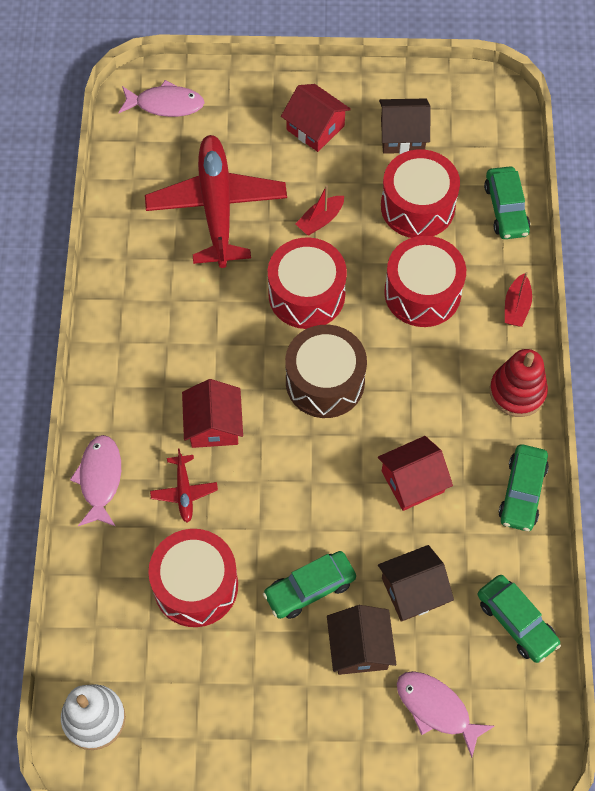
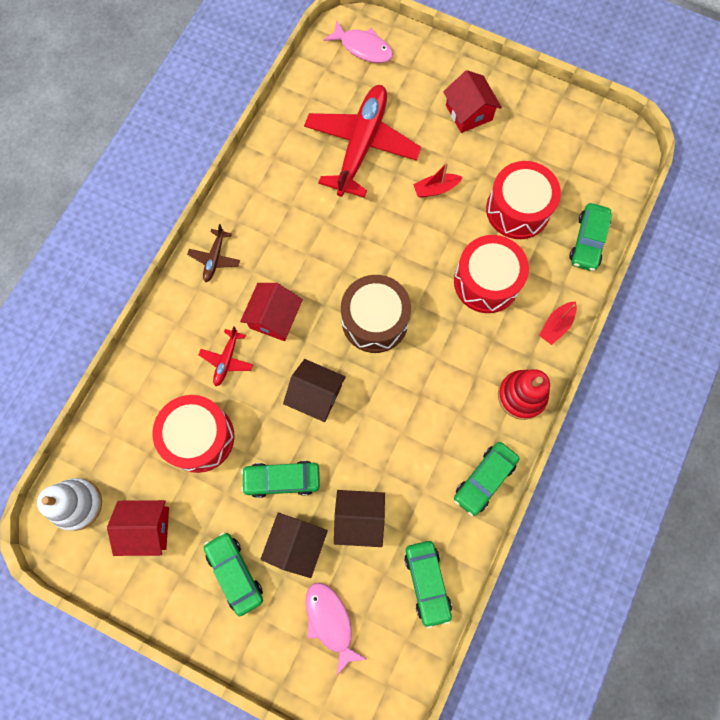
camera: 25 degrees right, 10 degrees up
(100, 479) = (171, 322): pink fish -> none
(115, 391) = (215, 258): none -> brown plane
(306, 294) = (395, 244): red drum -> none
(309, 707) = (235, 573): none -> green car
(402, 136) = (534, 147): brown house -> brown house (316, 395)
(412, 481) = (402, 431): red house -> red house (147, 528)

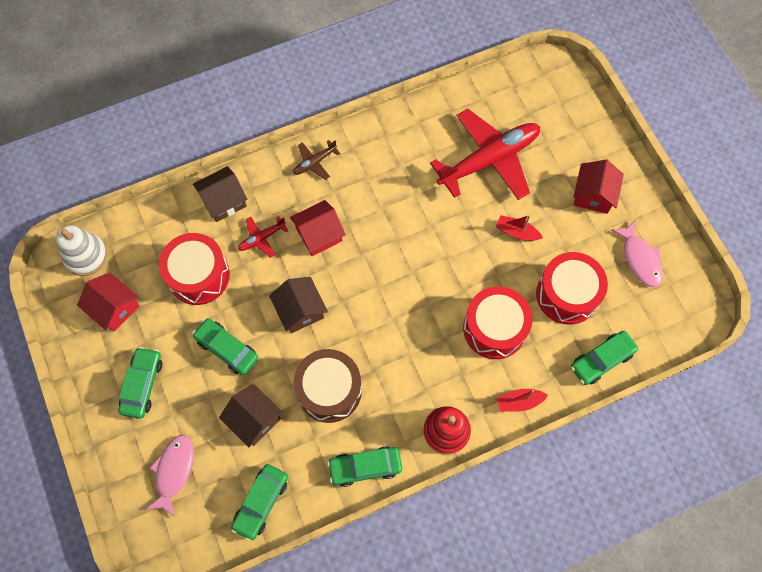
camera: 40 degrees right, 5 degrees down
(296, 544) = (197, 400): brown house -> brown house (223, 201)
(363, 48) = (554, 90): pink fish -> pink fish (639, 259)
(375, 320) = (387, 292): brown drum -> brown drum (329, 390)

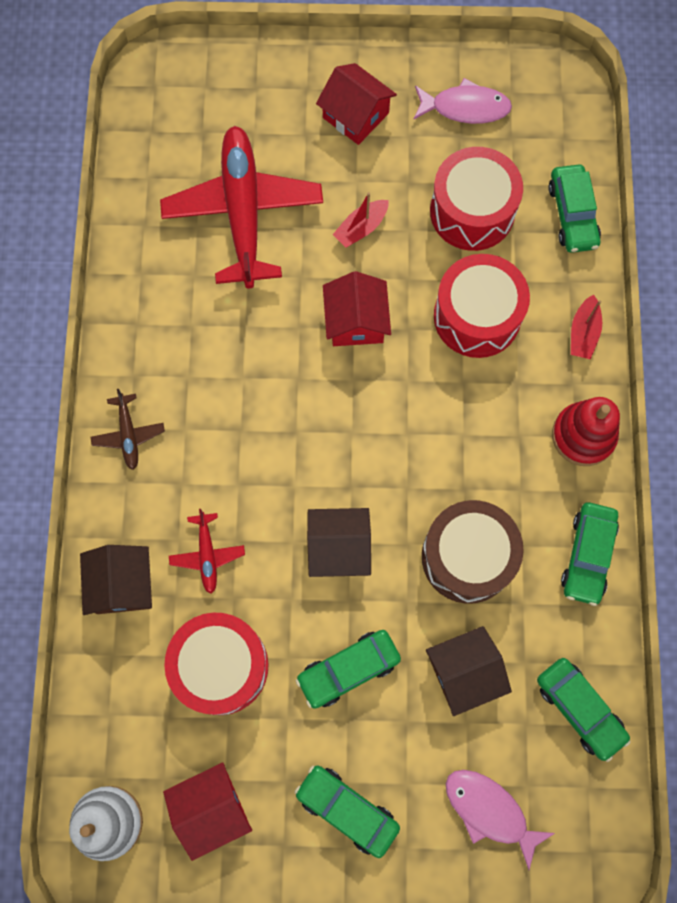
camera: 65 degrees left, 5 degrees up
(319, 234) = (240, 475): red house -> red house (356, 321)

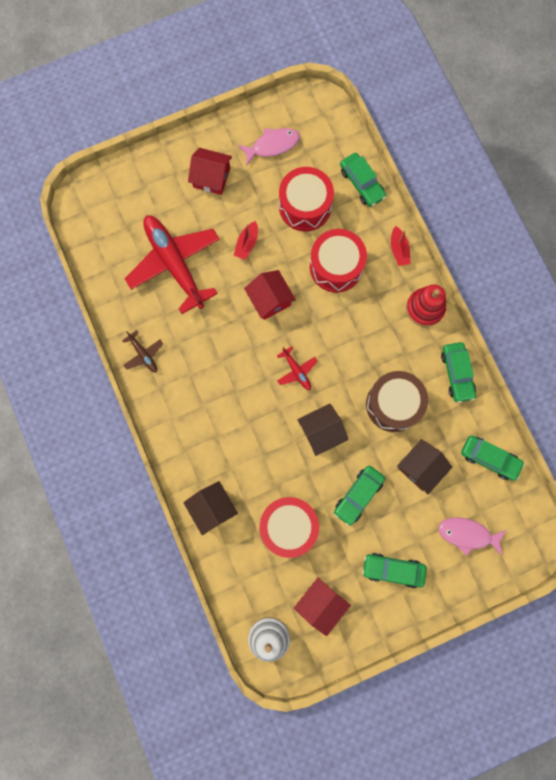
camera: 25 degrees left, 5 degrees up
(128, 435) = (173, 423): brown plane -> brown plane (143, 354)
(207, 555) = (251, 469): red plane -> red plane (296, 371)

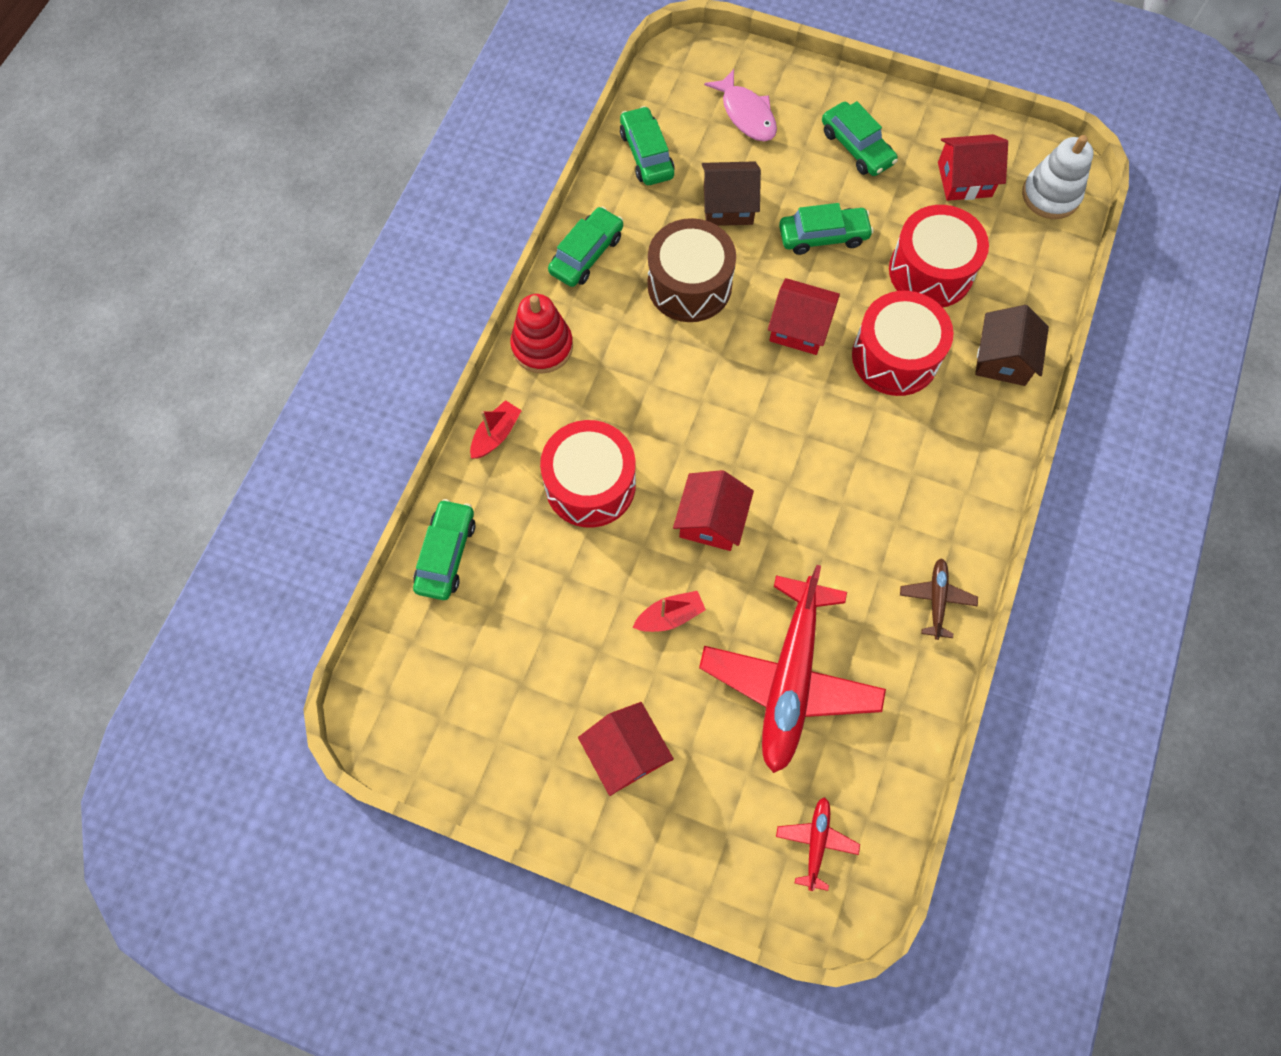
camera: 135 degrees left, 10 degrees down
(272, 145) = (500, 717): pink fish -> none
(296, 371) = (762, 412): red plane -> red plane (816, 842)
(305, 206) = (547, 594): red drum -> red drum (895, 356)
(321, 431) = (799, 327): brown house -> red house

